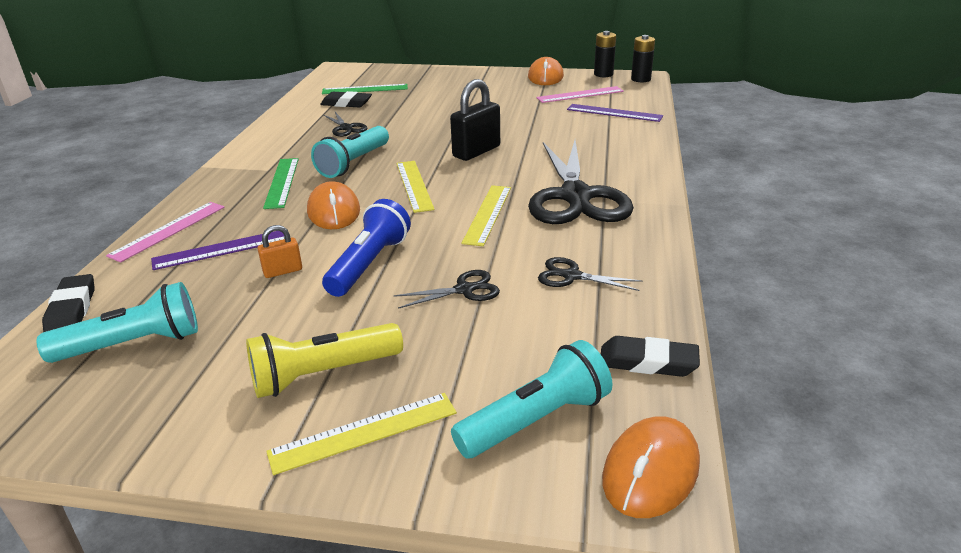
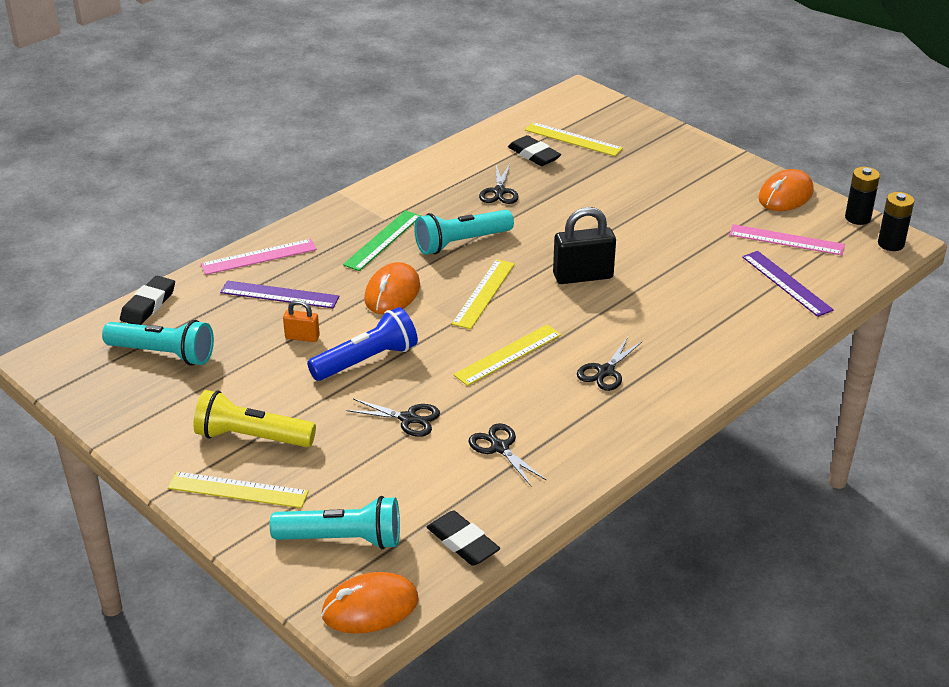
camera: 35 degrees right, 5 degrees up
(365, 89) = (573, 139): green ruler -> yellow ruler
(576, 196) = (605, 371): black scissors -> black scissors, size x0.43

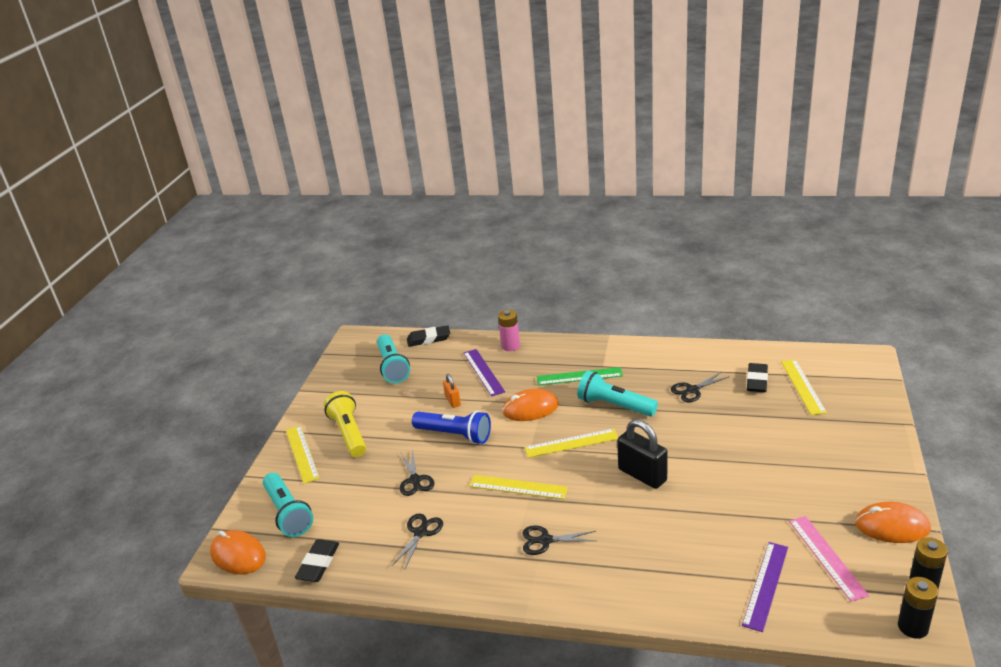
camera: 60 degrees right, 5 degrees down
(259, 257) = (510, 346): pink ruler -> pink battery

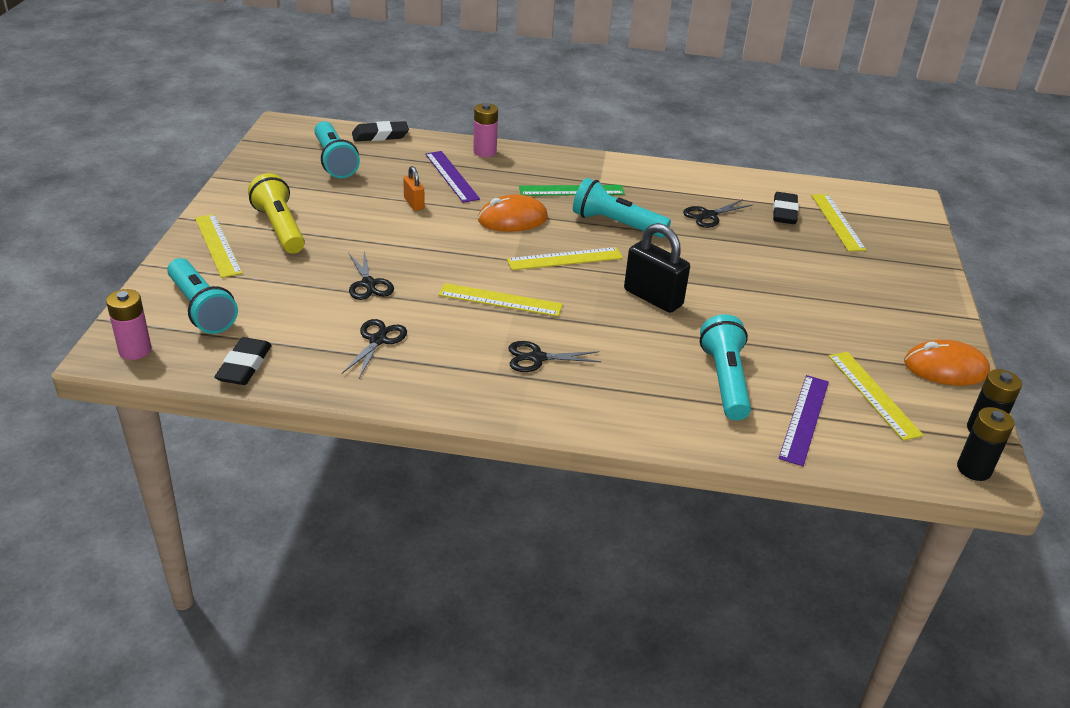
camera: 10 degrees left, 5 degrees up
(238, 555) = (135, 350): orange mouse -> pink battery
(454, 435) = (417, 240): blue flashlight -> none
(699, 552) = (725, 381): none -> turquoise flashlight
(826, 557) = (873, 394): pink ruler -> yellow ruler

